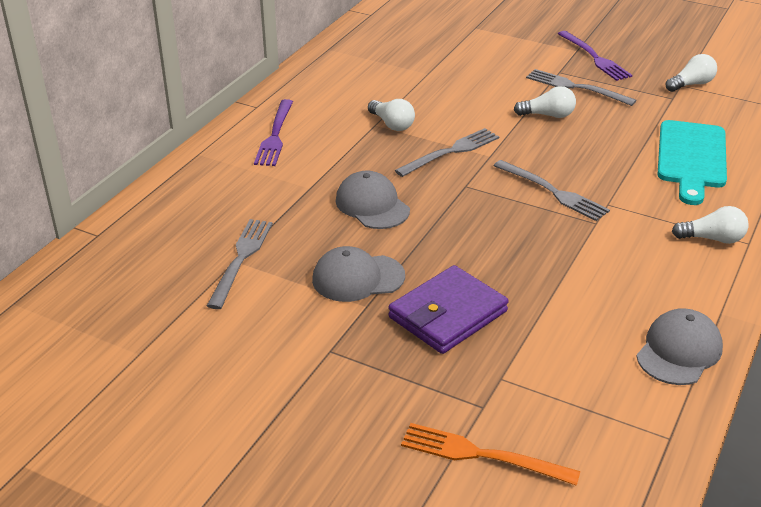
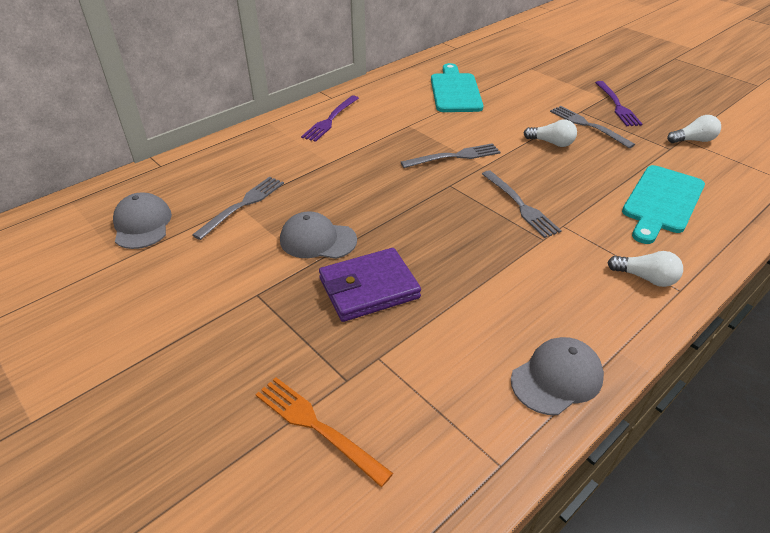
camera: 20 degrees right, 5 degrees up
(372, 205) = (367, 185): grey cap -> grey cap (142, 224)
(392, 124) = (421, 127): white light bulb -> none
(403, 71) = (455, 91): none -> turquoise cutting board

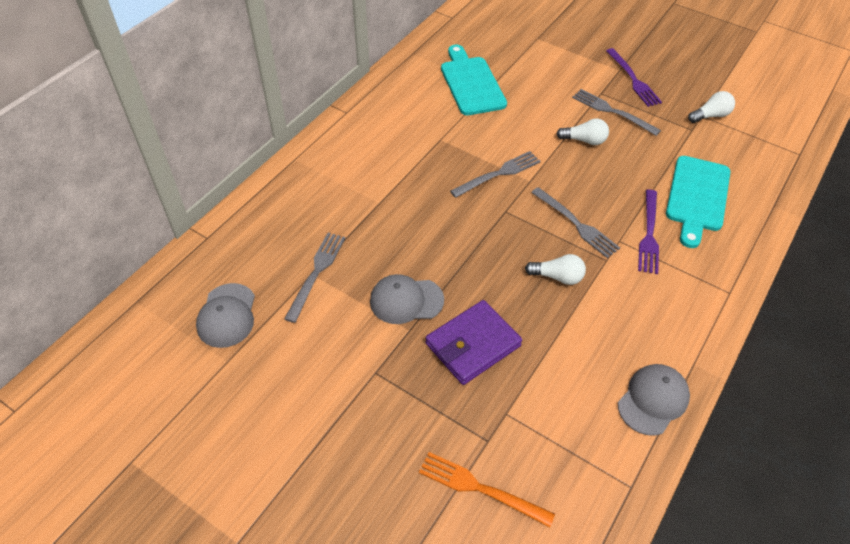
camera: 15 degrees left, 10 degrees up
(142, 224) = (227, 315): grey cap -> grey cap turned 150 degrees counterclockwise
(330, 120) = (358, 145): purple fork -> purple fork (649, 235)
(645, 278) = (700, 285): white light bulb -> white light bulb (557, 277)

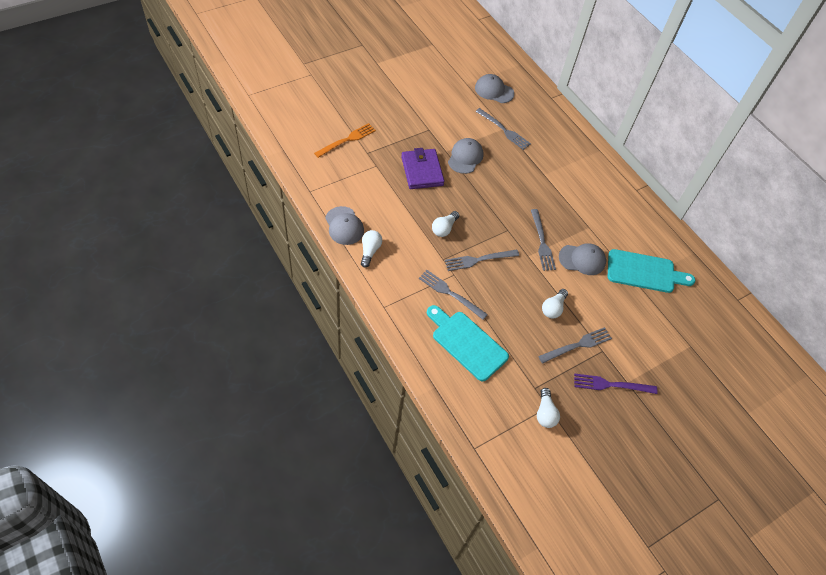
camera: 110 degrees right, 5 degrees up
(495, 134) = (582, 259): none -> grey cap
(649, 235) = (449, 293): purple fork -> grey fork
(665, 346) = (370, 251): none -> white light bulb

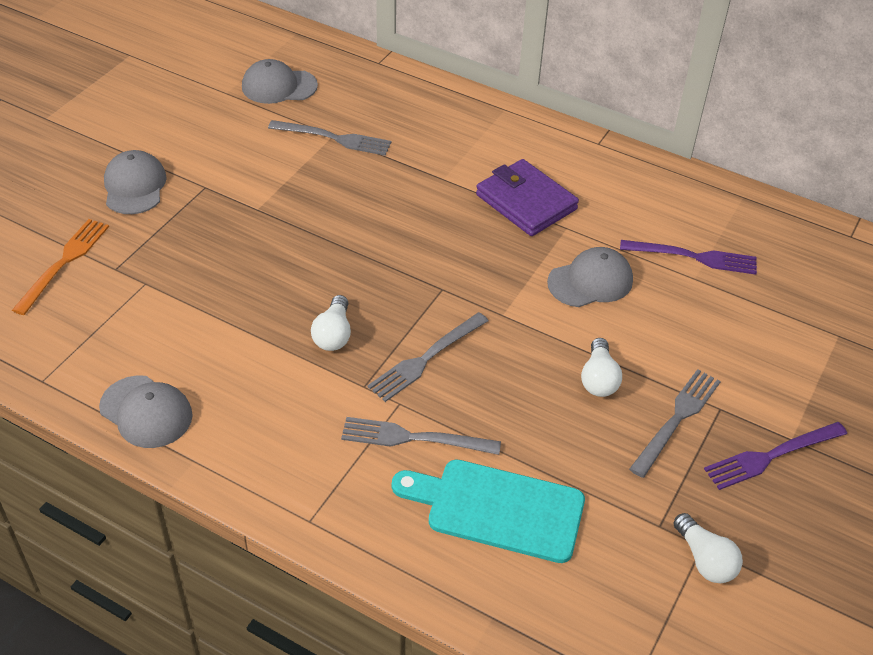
camera: 25 degrees left, 10 degrees down
(370, 251) = (222, 434): white light bulb -> none
(422, 171) = (235, 258): purple wallet -> purple wallet (526, 202)
(465, 157) = (296, 205): grey cap -> grey cap (134, 186)
(542, 243) = (511, 284): grey fork -> none
(644, 272) = (695, 257): turquoise cutting board -> purple fork

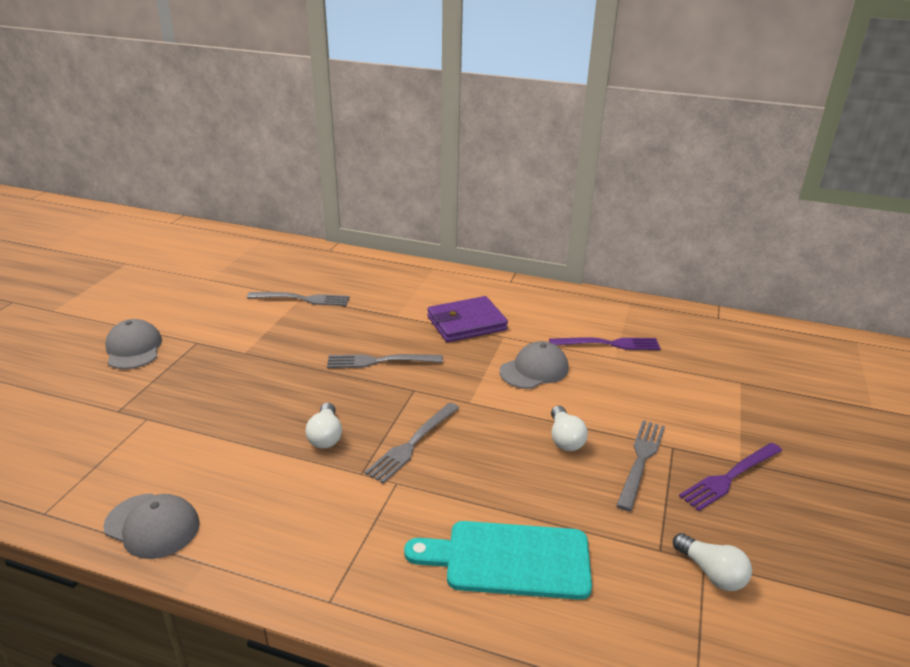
camera: 10 degrees left, 15 degrees down
(64, 262) = (69, 411): orange fork -> none
(279, 86) = (252, 271): grey cap -> none
(412, 438) = (415, 510): grey fork -> grey fork (379, 361)
(526, 202) = (466, 323): purple wallet -> purple wallet turned 60 degrees counterclockwise

